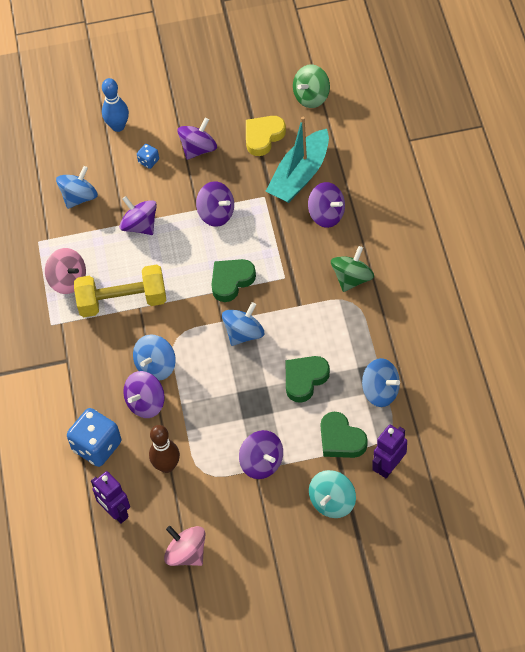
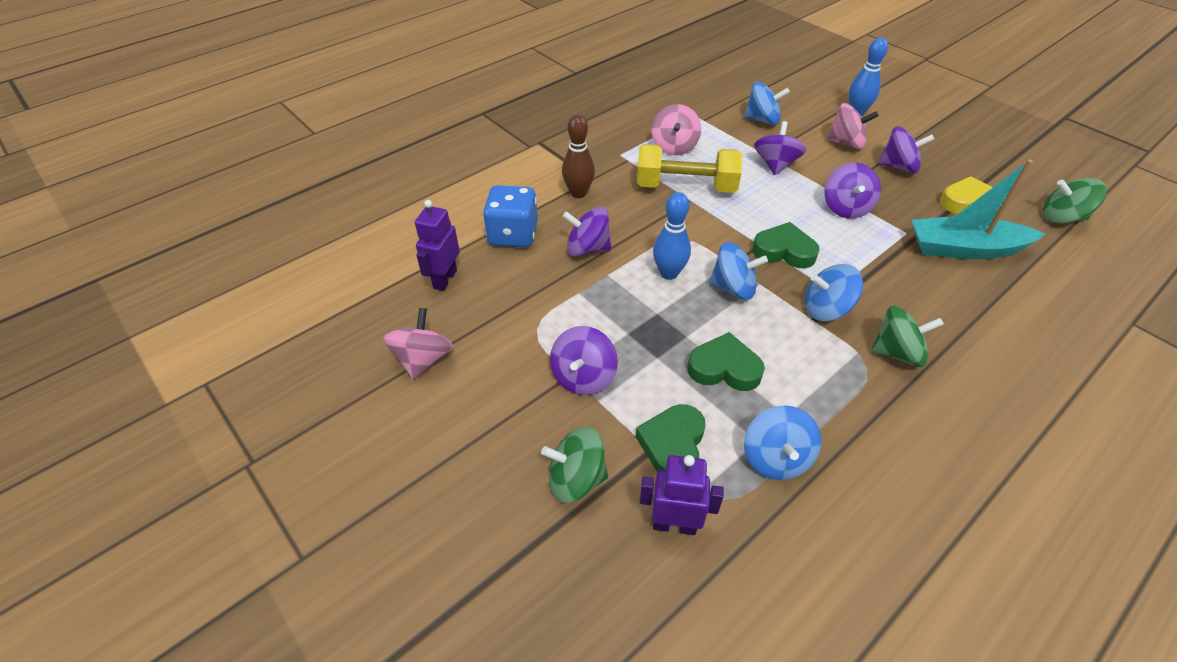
camera: 55 degrees right, 10 degrees down
(123, 301) = (685, 186): yellow dumbbell -> yellow dumbbell turned 45 degrees counterclockwise
(148, 161) = (846, 143): blue dice -> pink spinning top
(156, 366) = (635, 238): blue spinning top -> blue spinning top (826, 309)
(167, 466) = (524, 295): brown bowling pin -> brown bowling pin (578, 193)
(205, 364) = (669, 273): none -> blue bowling pin
(326, 215) = (947, 292): purple spinning top -> none
(332, 502) = (576, 479): turquoise spinning top -> green spinning top

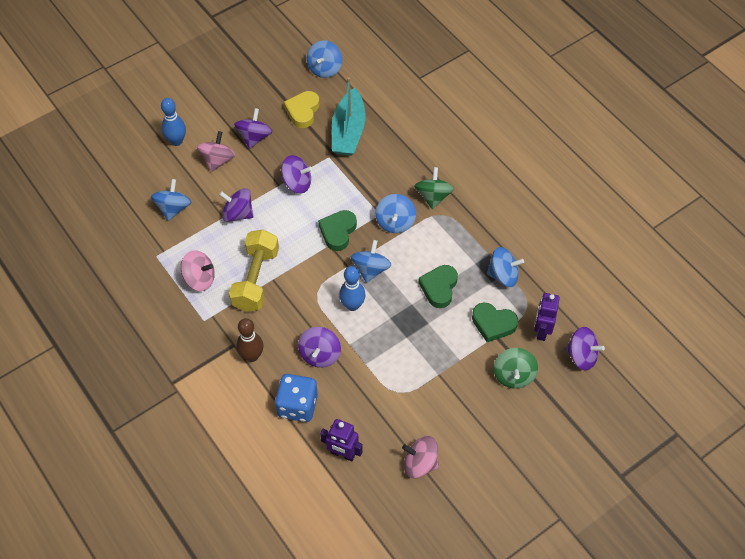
camera: 85 degrees left, 10 degrees up
(583, 377) = (441, 366): purple spinning top -> purple spinning top (581, 356)
(1062, 217) = (325, 69): green spinning top -> blue spinning top

